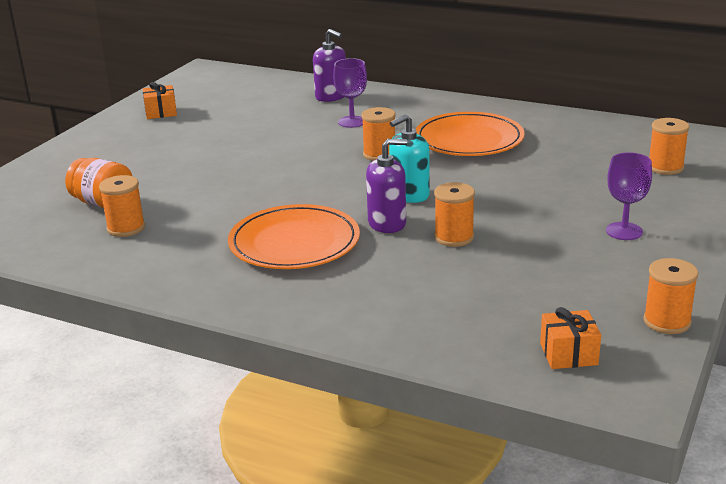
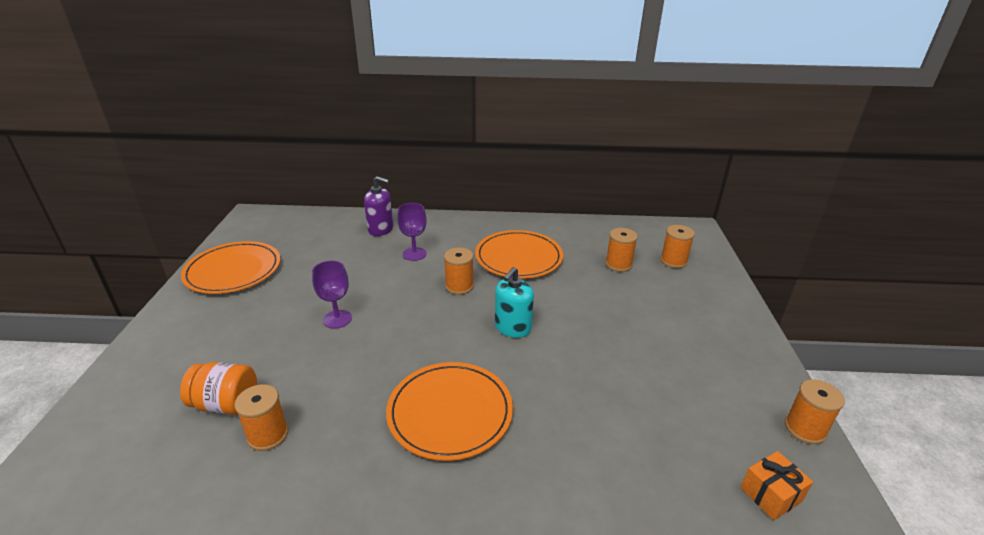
camera: 25 degrees left, 5 degrees up
(161, 112) = (233, 271): orange gift -> orange plate
(387, 223) = (516, 367): purple soap dispenser -> none
(454, 237) = (581, 371): orange spool -> orange spool (618, 264)
(624, 231) = (697, 333): purple goblet -> purple goblet (337, 319)

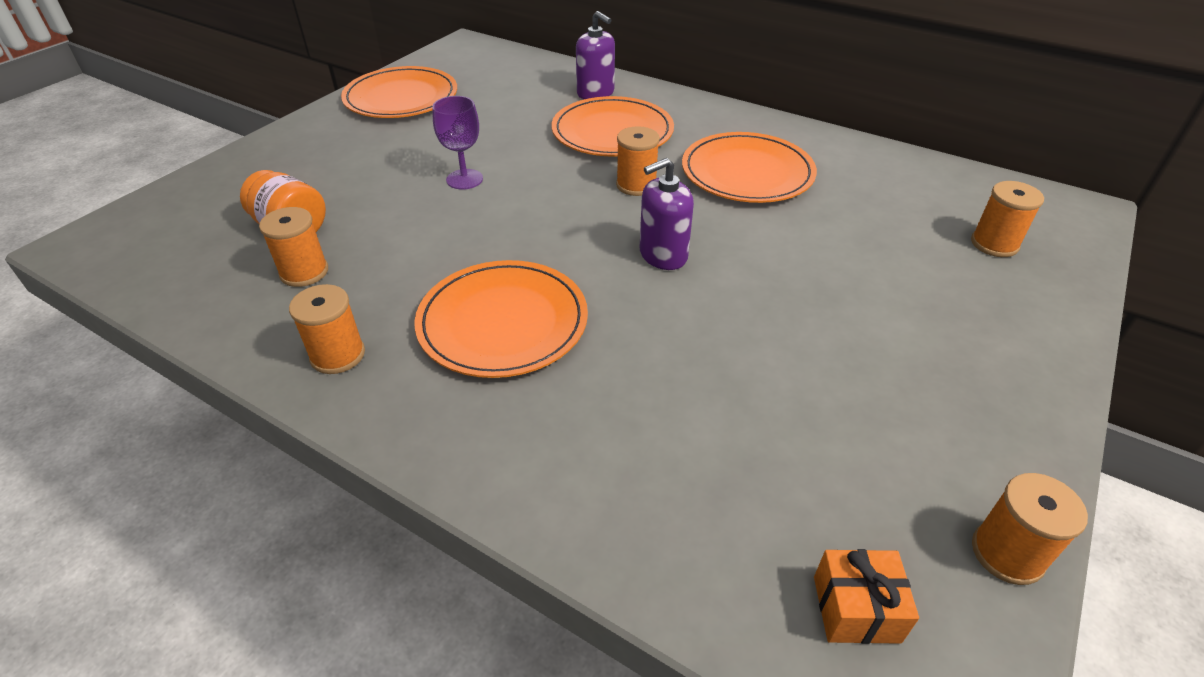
camera: 30 degrees right, 10 degrees up
(414, 254) = (612, 132): purple goblet -> orange plate
(512, 328) = (663, 255): turquoise soap dispenser -> purple soap dispenser
(618, 264) = (893, 223): orange spool -> orange spool (338, 355)

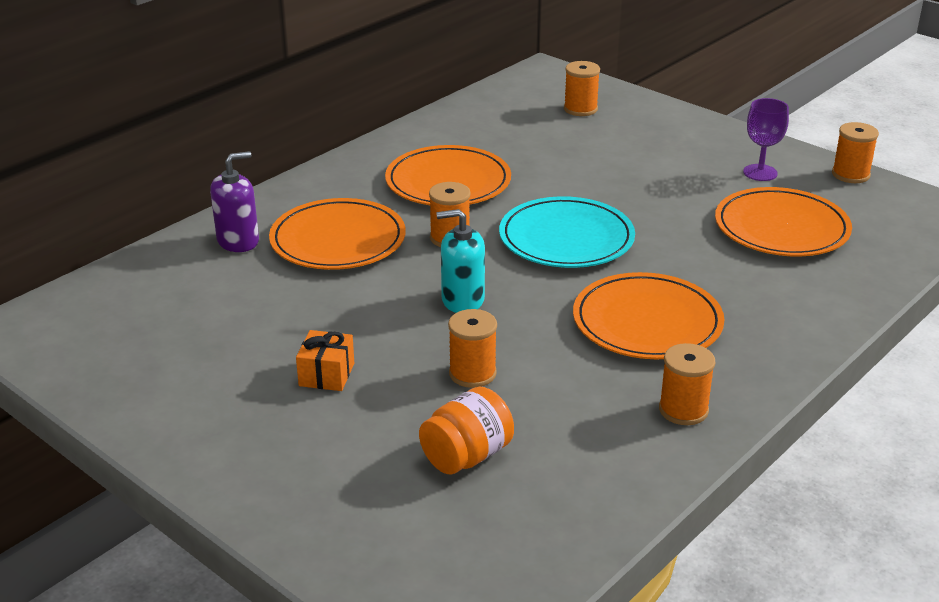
camera: 80 degrees left, 10 degrees down
(304, 272) = (553, 440): orange spool -> orange spool (472, 373)
(401, 98) = (164, 384): orange plate -> orange plate (781, 228)
(464, 179) = (402, 336): purple goblet -> purple goblet (760, 173)
(527, 203) = (462, 300): none -> turquoise soap dispenser
(663, 255) = (566, 238): purple soap dispenser -> turquoise plate
(856, 609) = (891, 222): orange gift -> orange gift (326, 374)

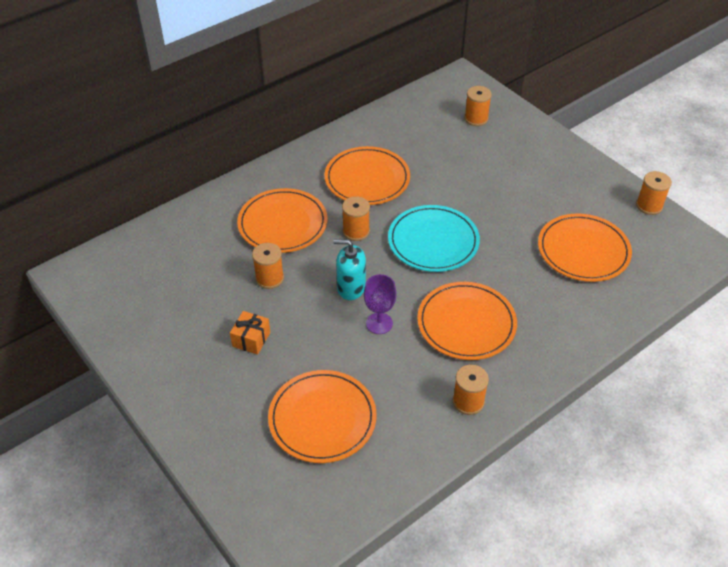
camera: 10 degrees right, 15 degrees up
(238, 241) = (219, 216): purple soap dispenser -> none
(467, 456) = (322, 418): orange jar -> orange plate
(472, 373) = (342, 351): orange spool -> orange spool (269, 278)
(760, 173) = (585, 196): purple goblet -> purple goblet (379, 323)

